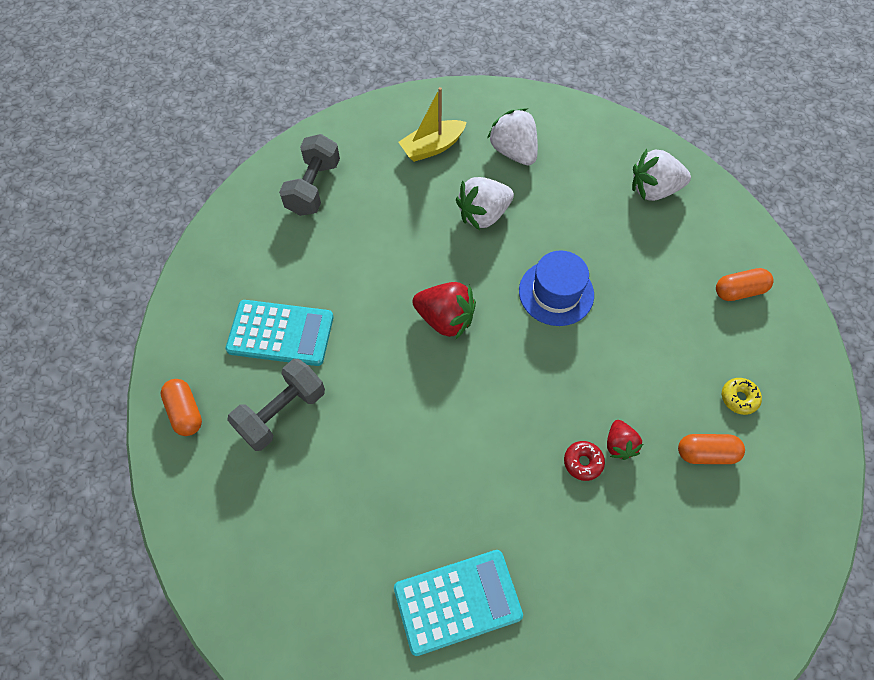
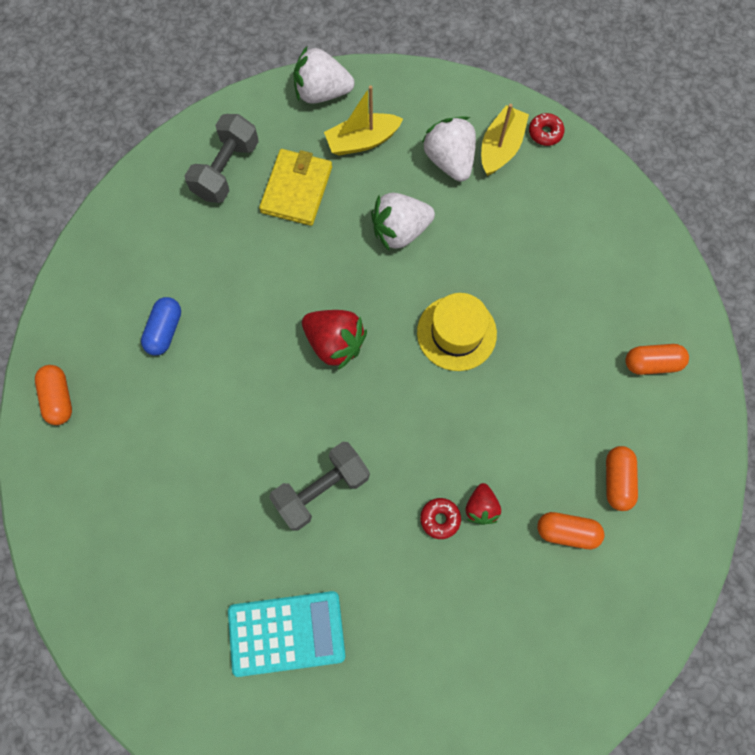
camera: 10 degrees right, 10 degrees up
(280, 333) = (165, 330): turquoise calculator -> blue capsule
(282, 412) = (152, 415): grey dumbbell -> grey dumbbell (321, 489)
(381, 194) = (297, 189): none -> yellow wallet
(555, 135) = (500, 147): none -> yellow boat
(556, 293) = (456, 333): blue hat -> yellow hat
(591, 119) = (545, 133): none -> red donut
(654, 190) = (592, 230): white strawberry -> white strawberry (322, 92)
(739, 398) = (617, 480): yellow donut -> orange capsule

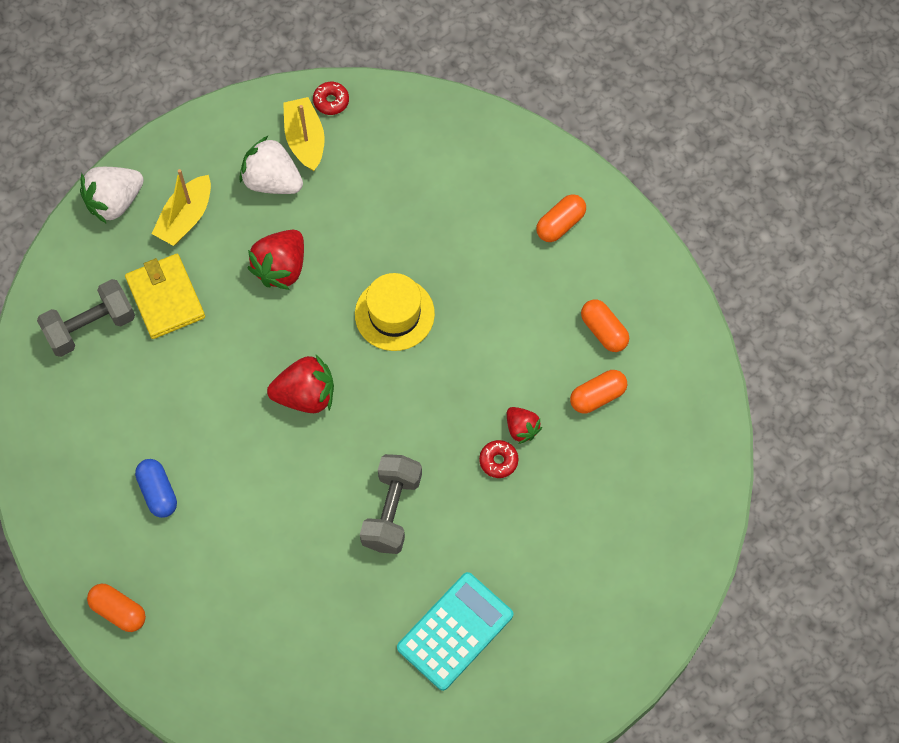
camera: 40 degrees left, 5 degrees down
(226, 170) = (90, 326): grey dumbbell -> grey dumbbell turned 75 degrees clockwise
(400, 231) = (281, 268): white strawberry -> red strawberry

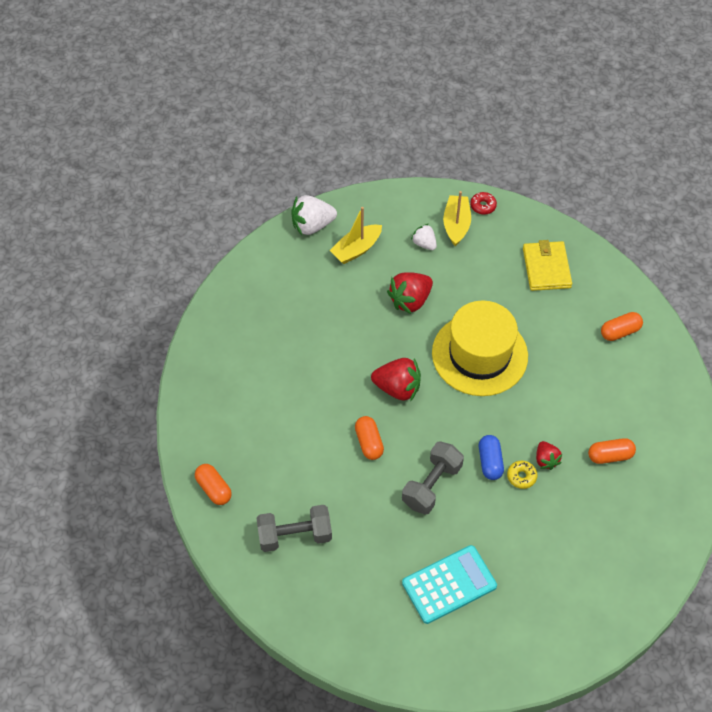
camera: 20 degrees right, 10 degrees down
(90, 326) = (266, 298): grey dumbbell -> grey dumbbell (295, 535)
(158, 492) = (271, 419): blue capsule -> blue capsule (490, 462)
(165, 298) = (324, 295): yellow wallet -> yellow wallet (546, 268)
(272, 180) = (424, 243): white strawberry -> white strawberry, size x0.59
(394, 314) = (479, 354): yellow hat -> yellow hat, size x1.61
(498, 461) = (521, 476): red donut -> yellow donut
(604, 331) = (629, 412): orange capsule -> orange capsule (369, 442)

